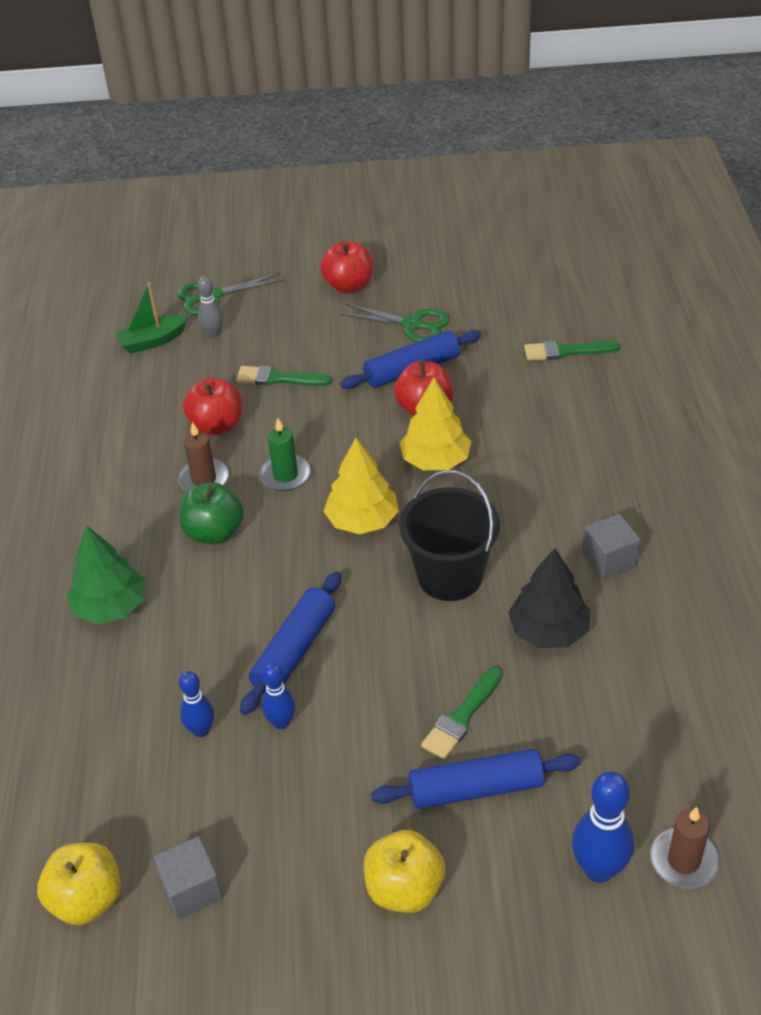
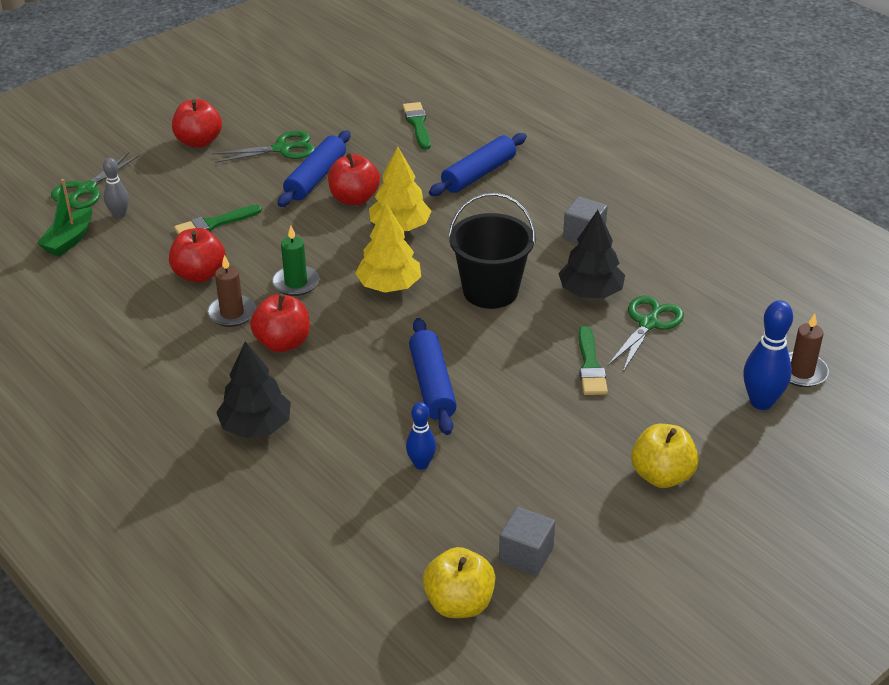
camera: 40 degrees left, 5 degrees down
(111, 607) = (256, 426): green tree -> black tree
(214, 533) = (283, 343): green apple -> red apple
(281, 722) = (473, 430): blue bowling pin -> none
(476, 789) = (644, 399): blue rolling pin -> blue rolling pin (478, 174)
(566, 351) = (417, 124): green brush -> green brush turned 120 degrees clockwise
(571, 702) = (648, 324): none -> green scissors

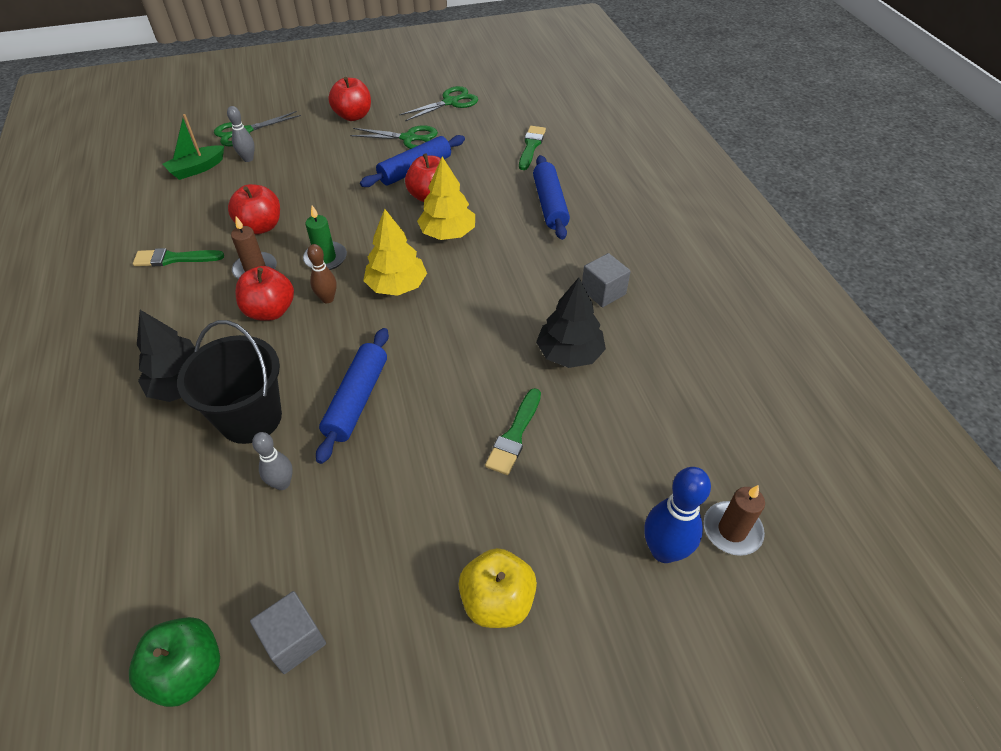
camera: 25 degrees right, 10 degrees up
(214, 224) = (308, 186): green brush -> green brush (174, 258)
(330, 316) = (327, 299): none -> brown bowling pin
(421, 464) = (282, 483): blue bowling pin -> grey bowling pin
(459, 603) = (188, 671): yellow apple -> green apple
(478, 174) = (550, 204): blue rolling pin -> blue rolling pin turned 75 degrees counterclockwise
(490, 291) = (478, 321): black bucket -> black bucket (251, 418)
(648, 324) = (603, 409): green scissors -> green scissors (450, 102)

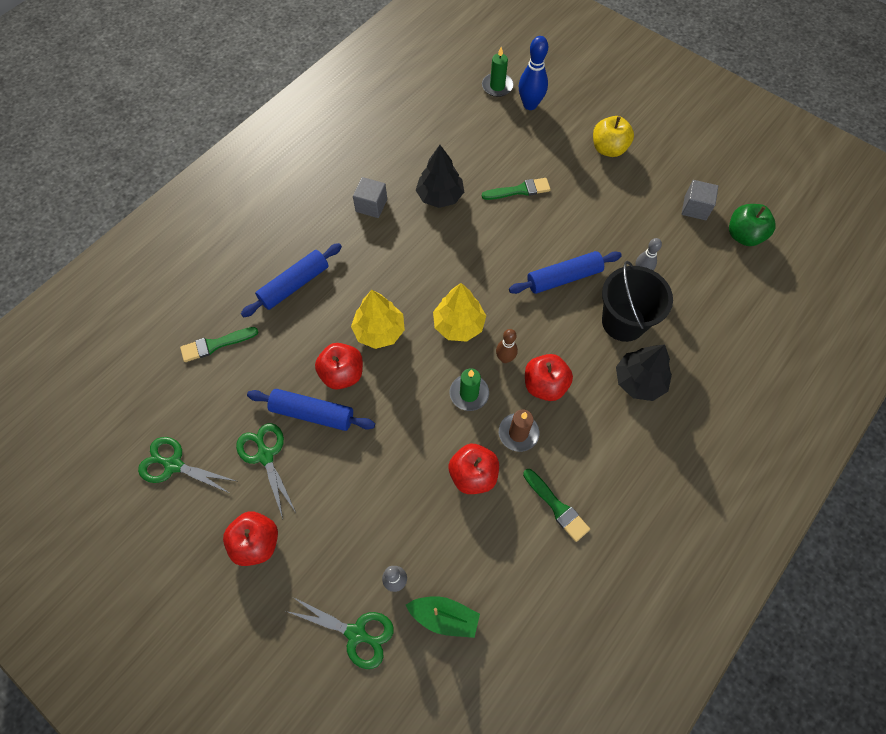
camera: 125 degrees left, 15 degrees up
(732, 530) = (497, 86): brown candle -> green candle

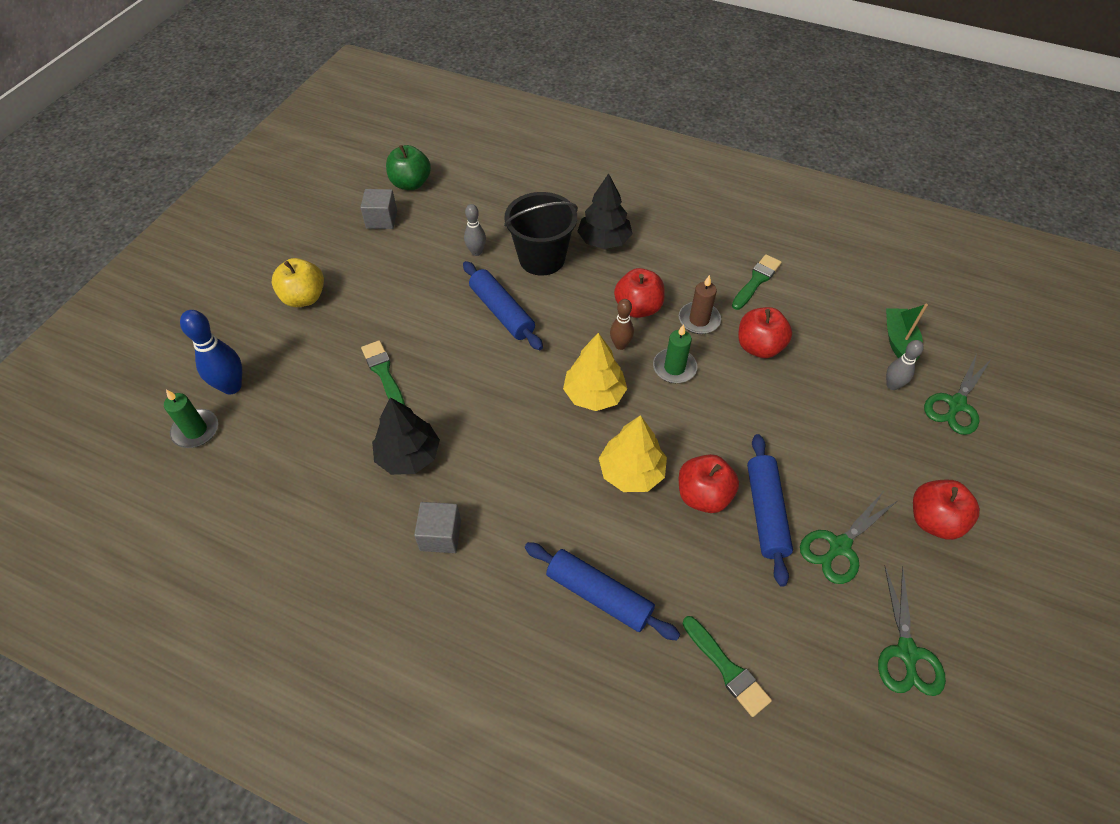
camera: 105 degrees left, 10 degrees down
(356, 633) = (956, 404): green scissors -> green scissors turned 150 degrees counterclockwise

